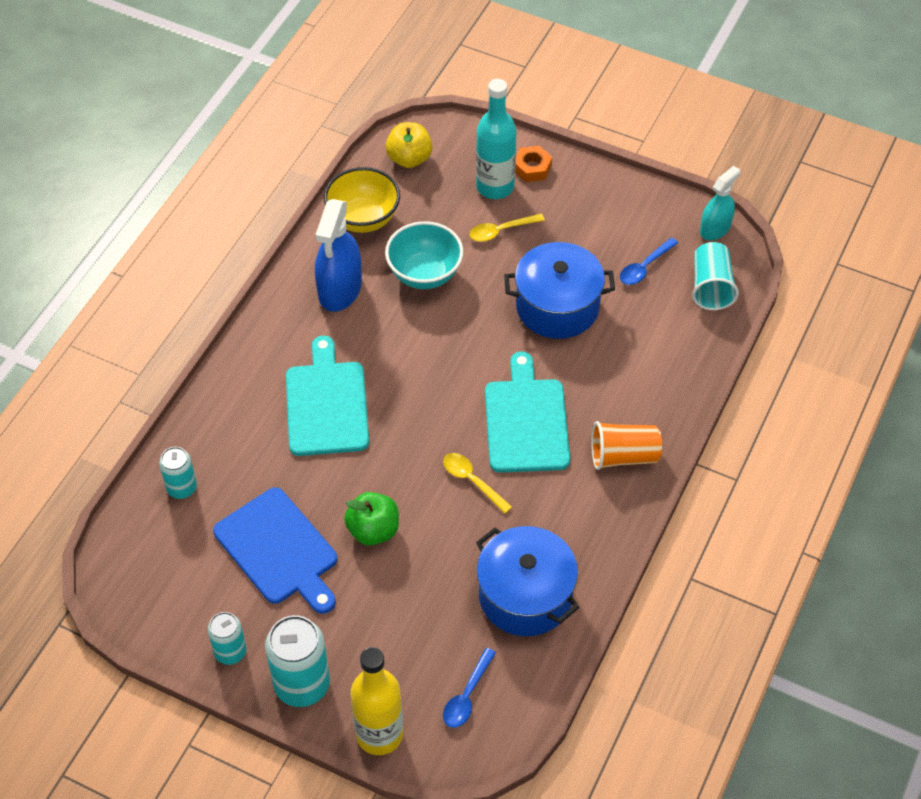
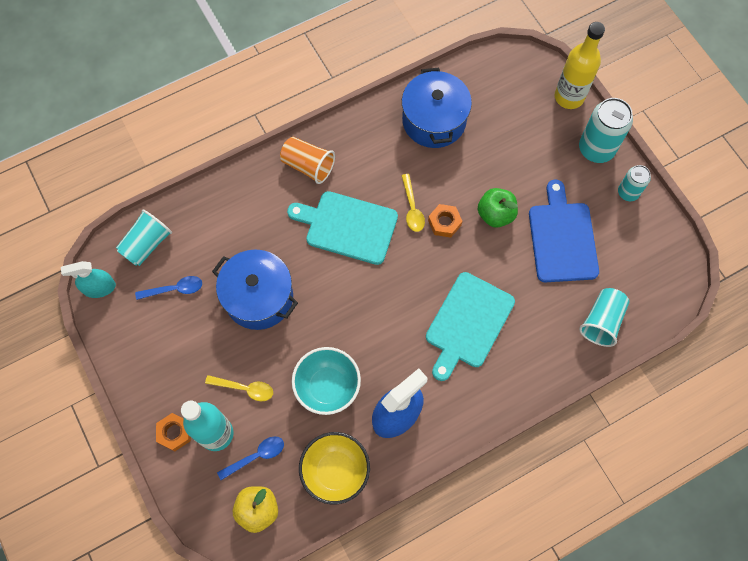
camera: 145 degrees left, 15 degrees up
(182, 488) = (601, 321): turquoise can -> turquoise cup
(424, 487) = (444, 223): none -> orange nut
(467, 695) = (507, 88): blue spoon -> blue spoon (256, 456)
(526, 421) = (347, 226): turquoise cutting board -> turquoise cutting board turned 75 degrees clockwise

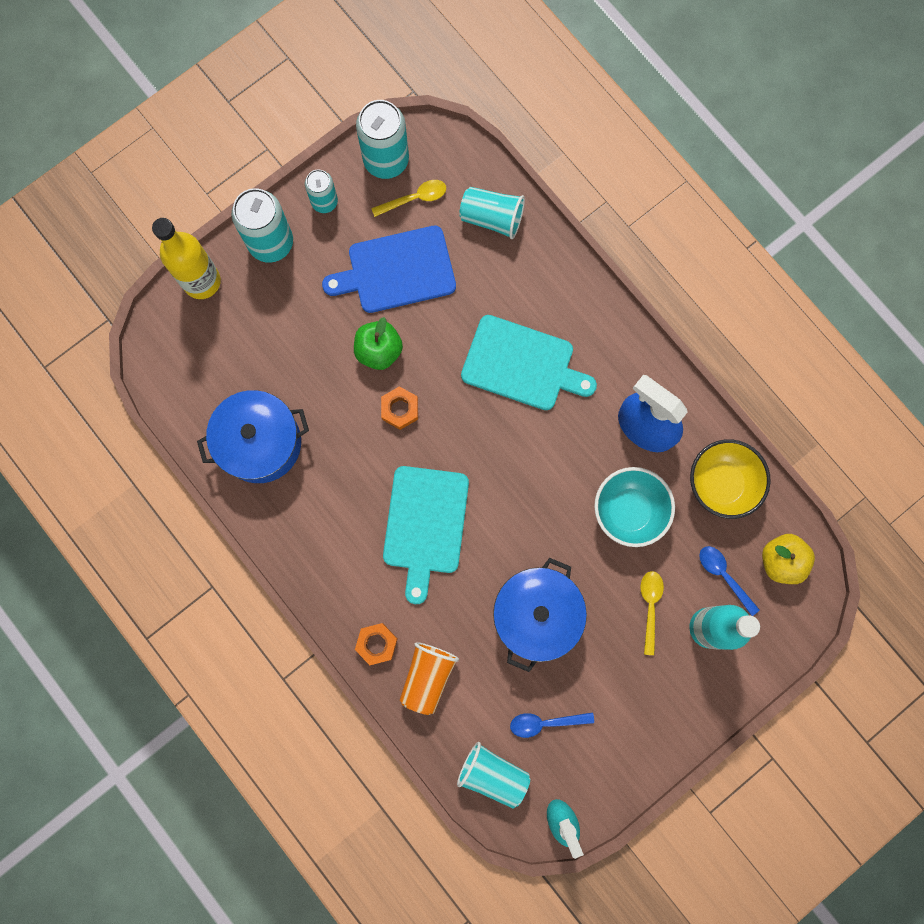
camera: 100 degrees left, 10 degrees up
(174, 289) = (545, 722): blue spoon -> blue spoon turned 75 degrees counterclockwise
(174, 433) = (718, 677): orange nut -> orange nut (377, 644)
(308, 166) = (349, 591): orange cup -> orange cup (427, 677)
(412, 208) = (387, 451): yellow spoon -> yellow spoon (414, 198)
(662, 245) = (386, 160): none -> turquoise can

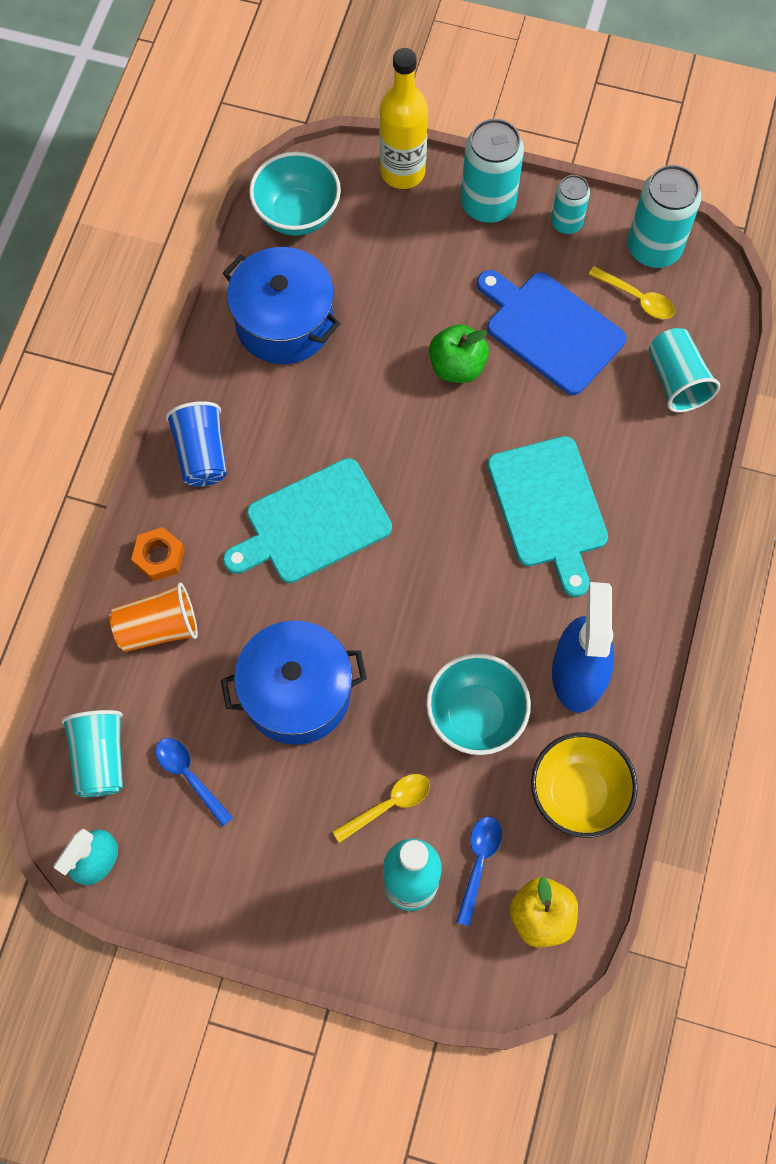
camera: 55 degrees right, 10 degrees down
(181, 376) = (297, 214): none -> turquoise bowl
(320, 565) = (202, 454): none -> blue cup
(400, 409) = (413, 424): orange nut -> none

